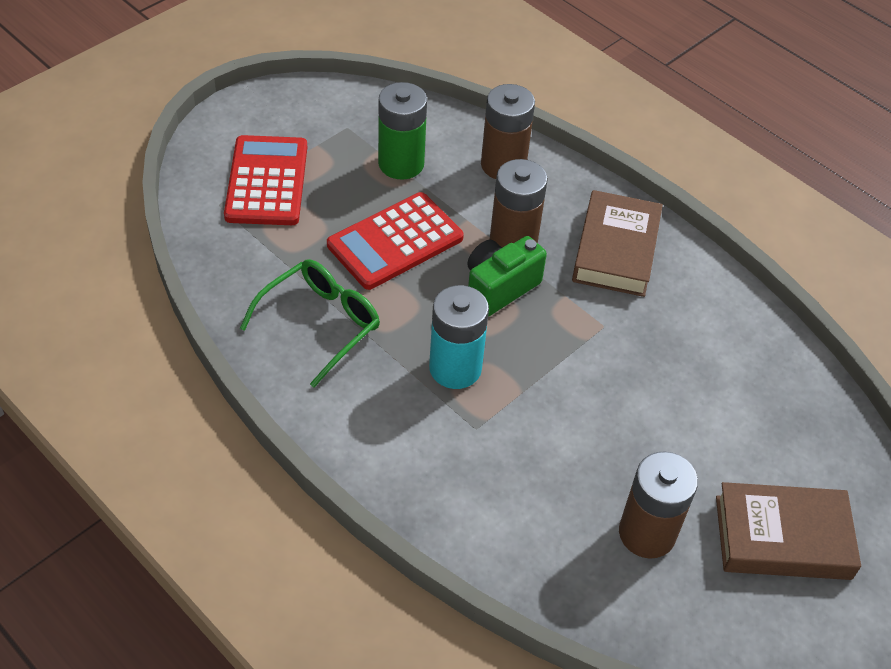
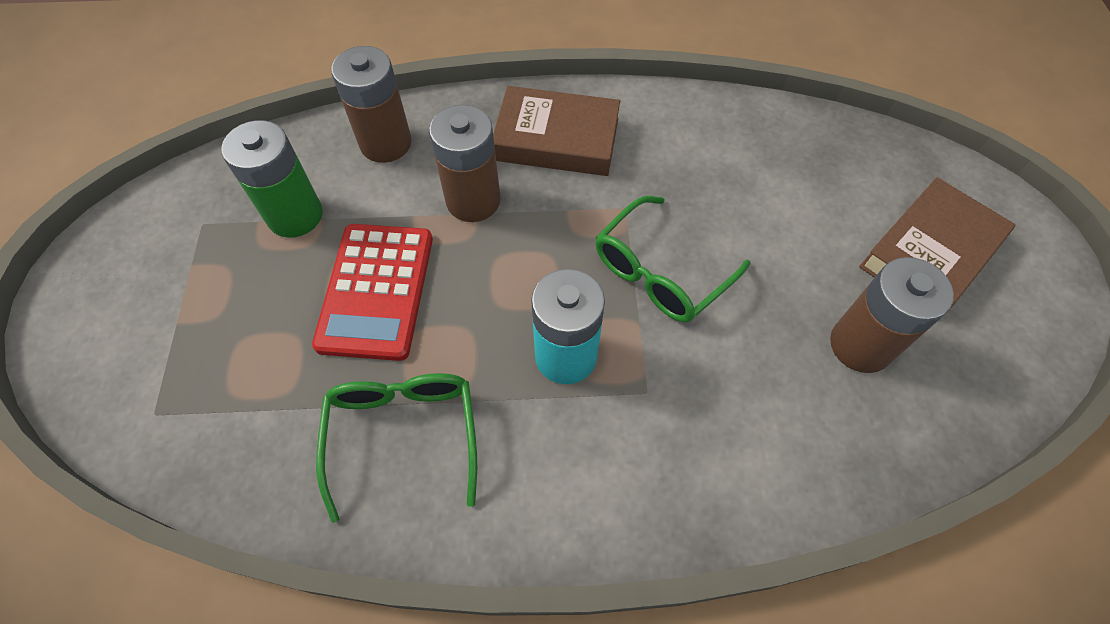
camera: 45 degrees left, 10 degrees up
(267, 181) = (180, 344): red calculator -> none
(499, 288) = (512, 250): green camera -> none
(574, 379) = (660, 272): none -> green glasses
(615, 250) = (556, 139): brown book -> brown book turned 45 degrees counterclockwise

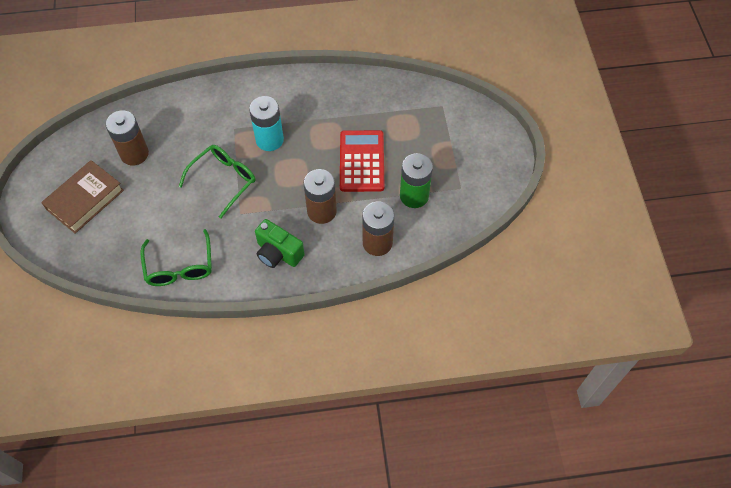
camera: 175 degrees right, 0 degrees up
(403, 434) = (336, 106): green glasses -> green glasses (179, 267)
(556, 139) = (278, 253): brown book -> green camera

